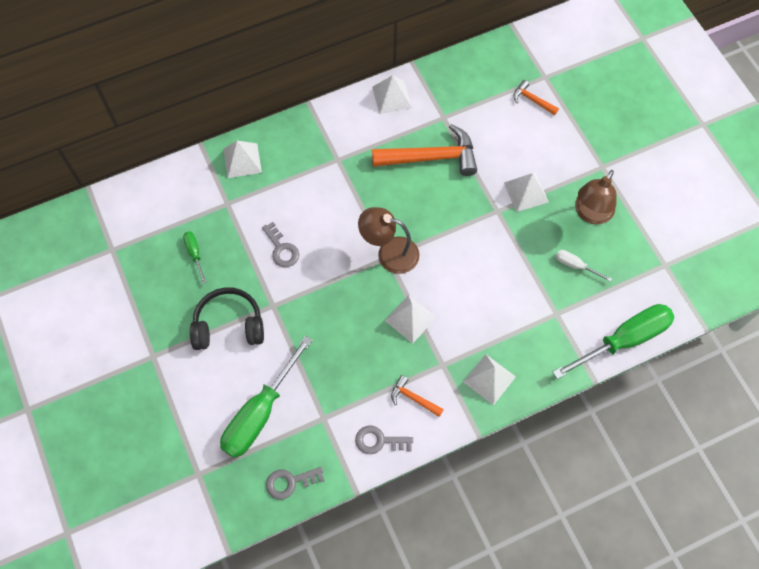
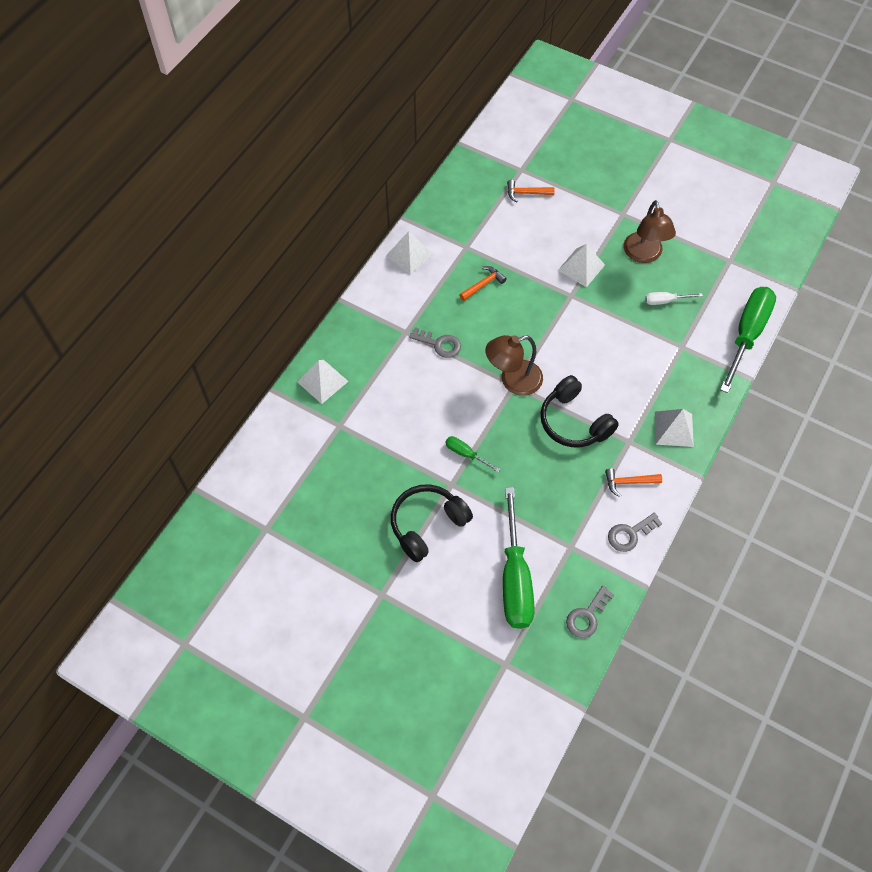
camera: 35 degrees left, 5 degrees down
(195, 254) = (346, 485): green screwdriver -> green screwdriver (466, 454)
(281, 249) = (420, 433): grey key -> grey key (439, 344)
(410, 319) = (573, 422): white pyramid -> black headphones
(431, 157) = (483, 284): orange hammer -> orange hammer, size x0.48

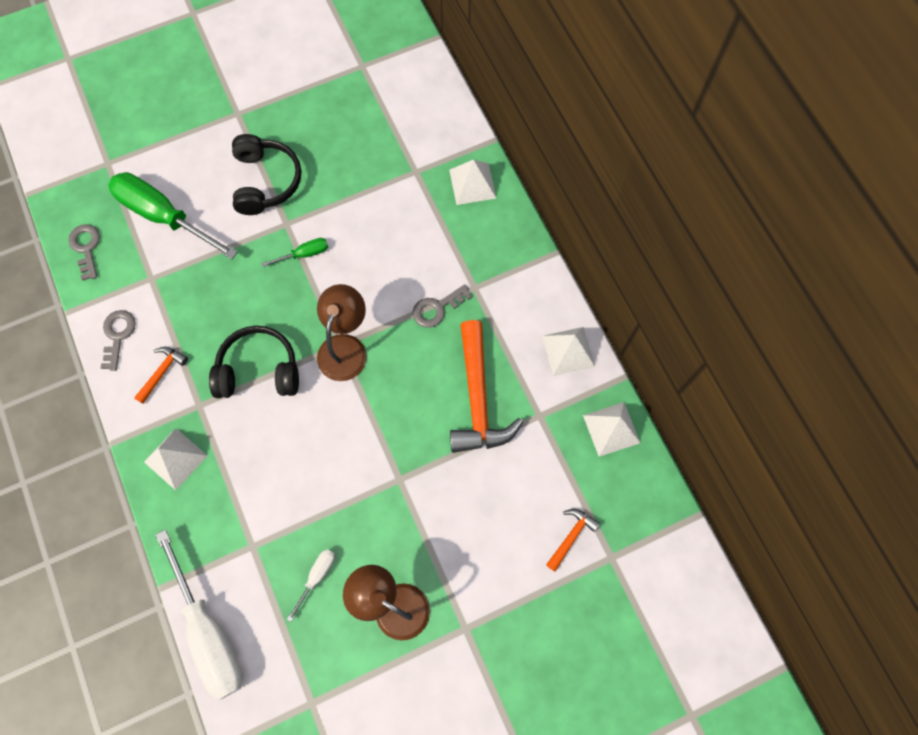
camera: 125 degrees right, 10 degrees up
(483, 284) = (478, 399): orange hammer -> orange hammer, size x2.10
(581, 267) = (426, 518): white pyramid -> white pyramid (611, 429)
(746, 335) = (209, 631): green screwdriver -> white screwdriver

